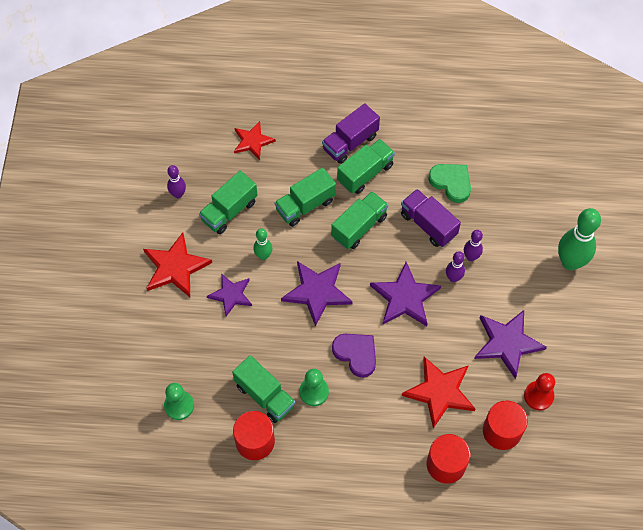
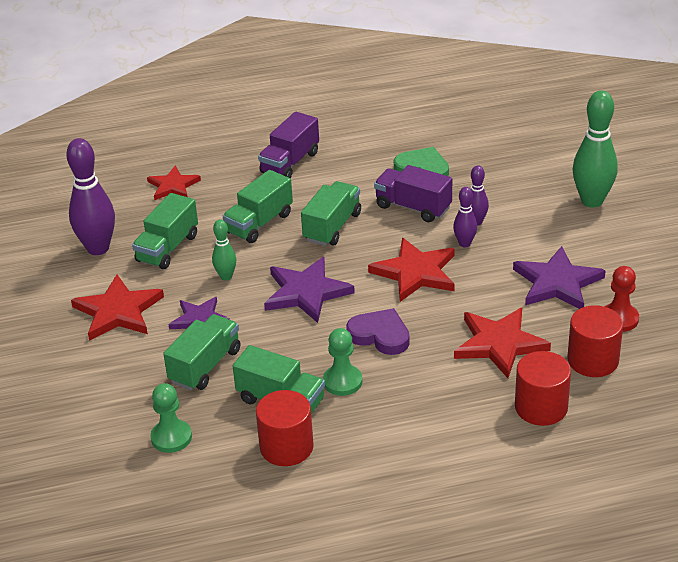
camera: 15 degrees left, 25 degrees down
(178, 194) = (98, 248): purple bowling pin -> purple bowling pin, size x1.91
(365, 173) = (319, 183): green truck -> green truck (205, 366)
(405, 297) = (415, 273): purple star -> red star

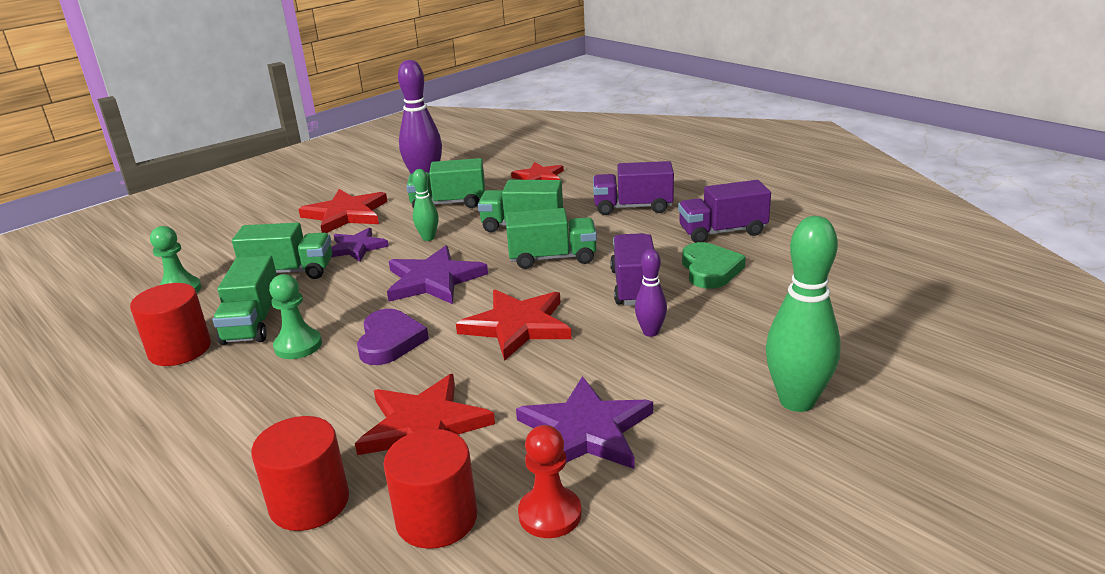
camera: 60 degrees right, 10 degrees down
(375, 142) = (722, 232): none -> purple truck
(464, 243) = (601, 338): purple bowling pin -> none

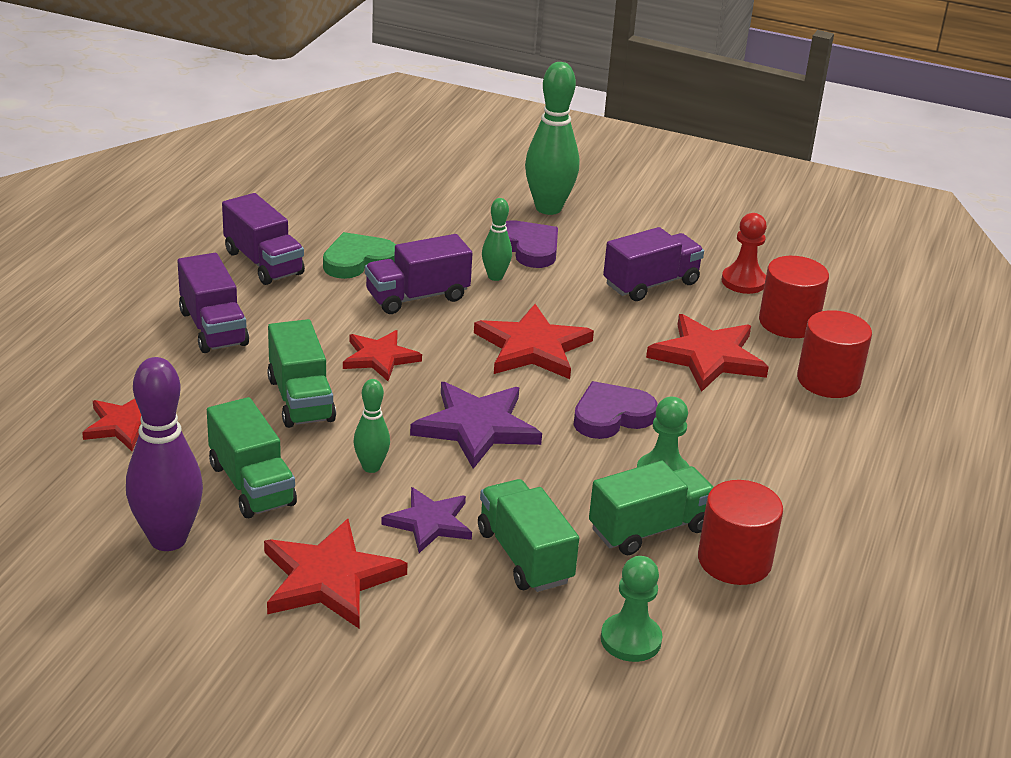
camera: 120 degrees left, 5 degrees up
(552, 258) = (379, 358): green truck -> red star
(585, 430) = (651, 284): purple star -> purple truck
(650, 332) = (495, 277): purple bowling pin -> green bowling pin
(702, 365) = (528, 248): none -> purple heart

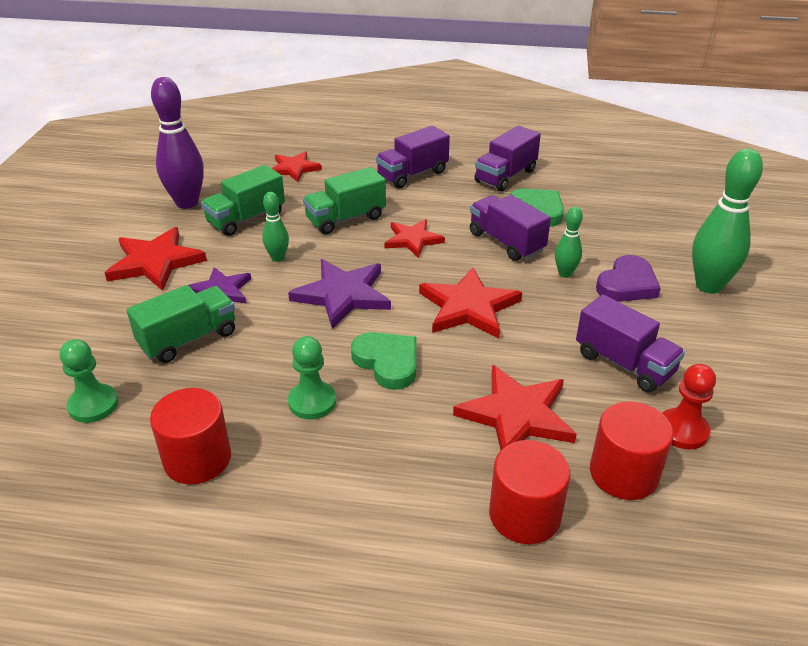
camera: 80 degrees right, 5 degrees up
(611, 416) = (387, 362): purple heart -> green heart
(649, 529) = (233, 401): green truck -> none

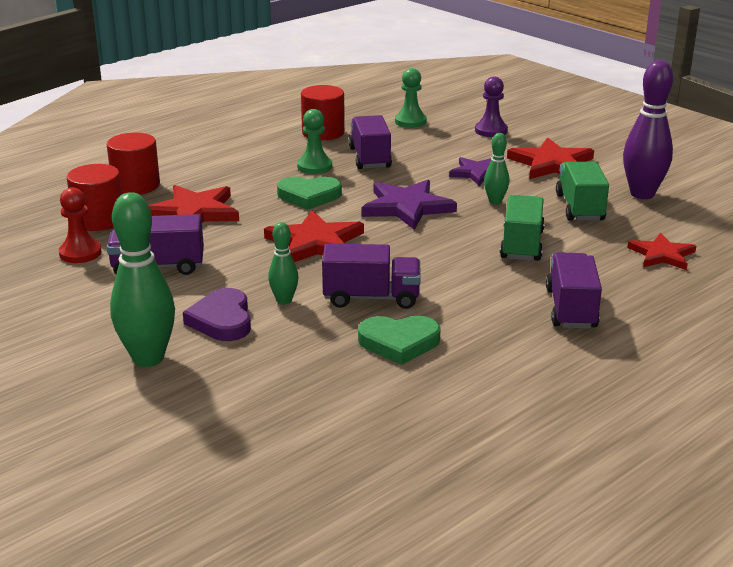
camera: 130 degrees right, 10 degrees down
(82, 331) = (491, 131): none -> purple pawn
(188, 339) = (434, 153): green truck -> none
(413, 240) = (442, 259): red star -> none
(505, 176) = (496, 361): purple truck -> purple truck (370, 158)

